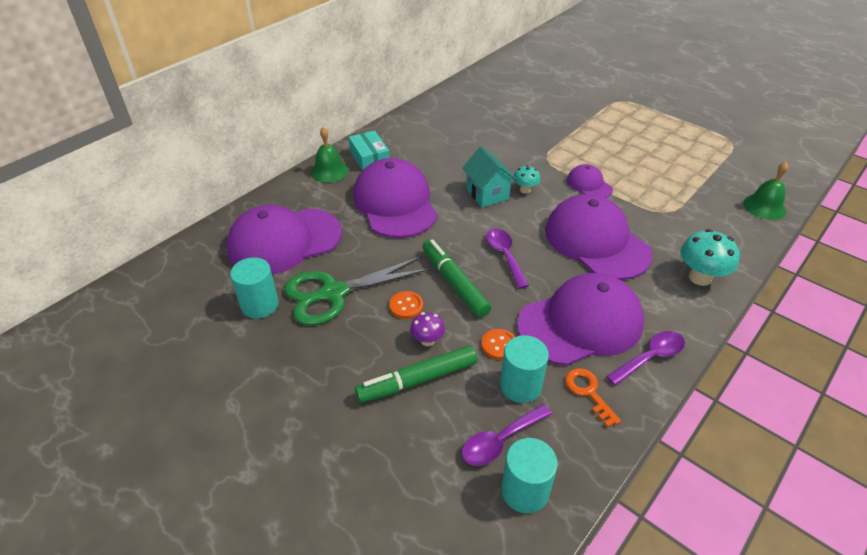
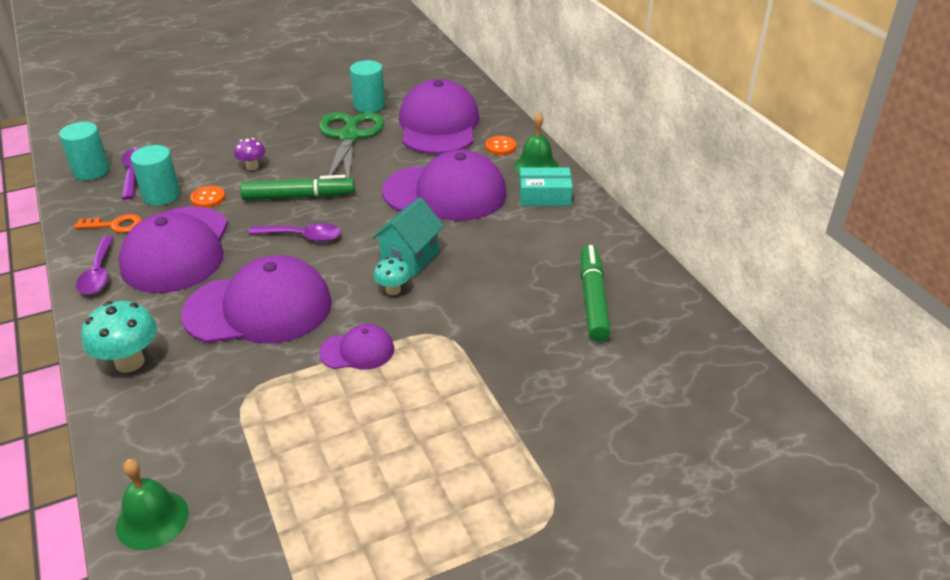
camera: 115 degrees right, 5 degrees down
(406, 306) = (299, 166): orange button -> orange button (500, 147)
(417, 380) = (222, 153): green marker -> green marker (593, 299)
(487, 194) = (410, 258): turquoise house -> turquoise house turned 60 degrees counterclockwise

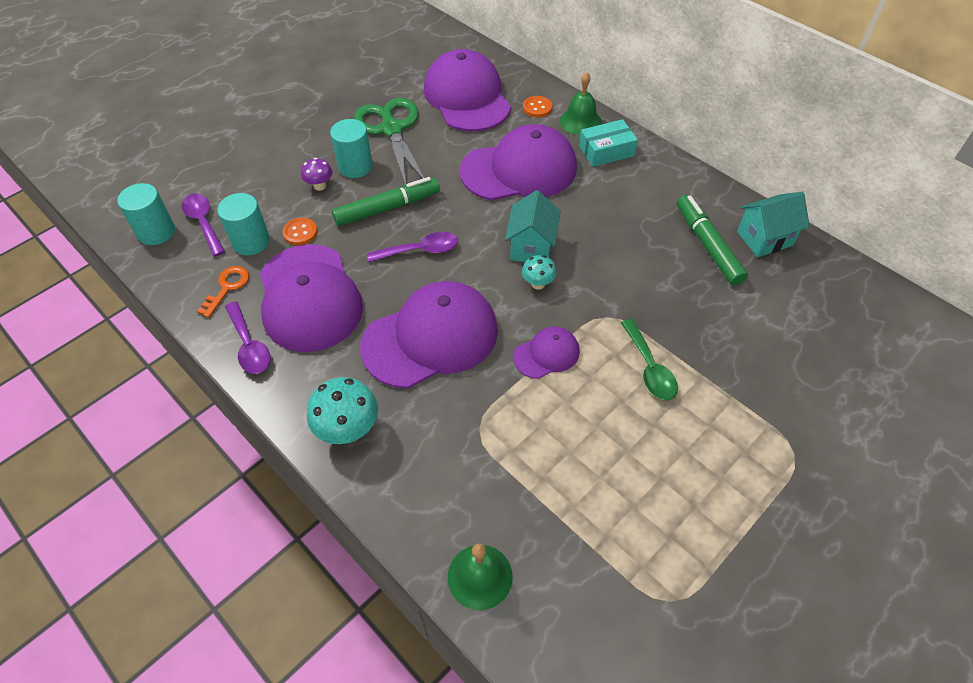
camera: 20 degrees left, 15 degrees up
(115, 225) = (227, 287): orange key -> orange key turned 45 degrees counterclockwise
(369, 105) = (387, 89): turquoise cylinder -> turquoise cylinder (355, 166)
(452, 390) = (649, 368): none -> green spoon
(660, 308) = (764, 239): none -> turquoise house

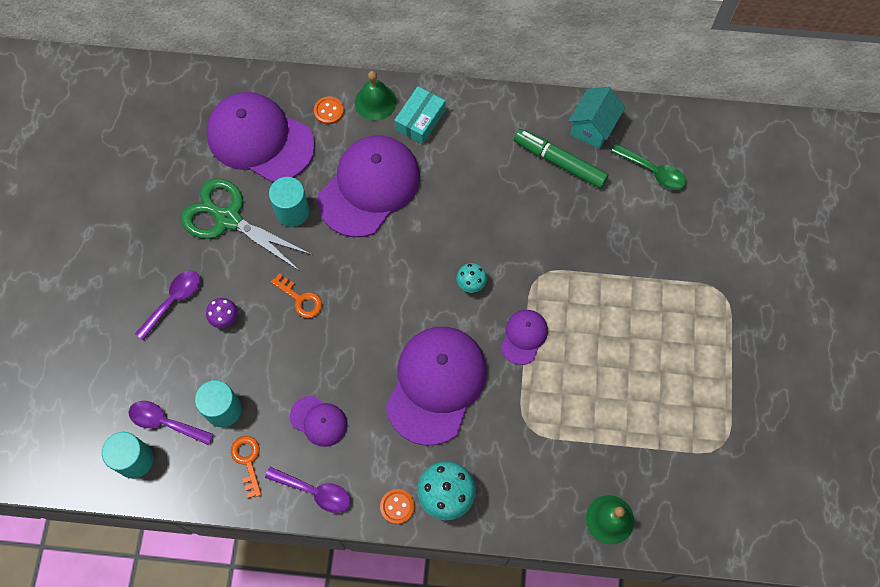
camera: 40 degrees left, 15 degrees up
(300, 232) = (254, 372): orange button -> orange button (397, 506)
(309, 298) = (319, 421): purple cap -> purple cap, size x0.48
(355, 166) = (235, 278): turquoise cylinder -> turquoise cylinder (292, 211)
(387, 208) = (300, 299): green marker -> orange key
(420, 250) = (362, 319): purple spoon -> purple spoon (173, 301)
(531, 247) = (440, 254): turquoise house -> none
(649, 368) = (596, 296): green spoon -> green spoon (653, 171)

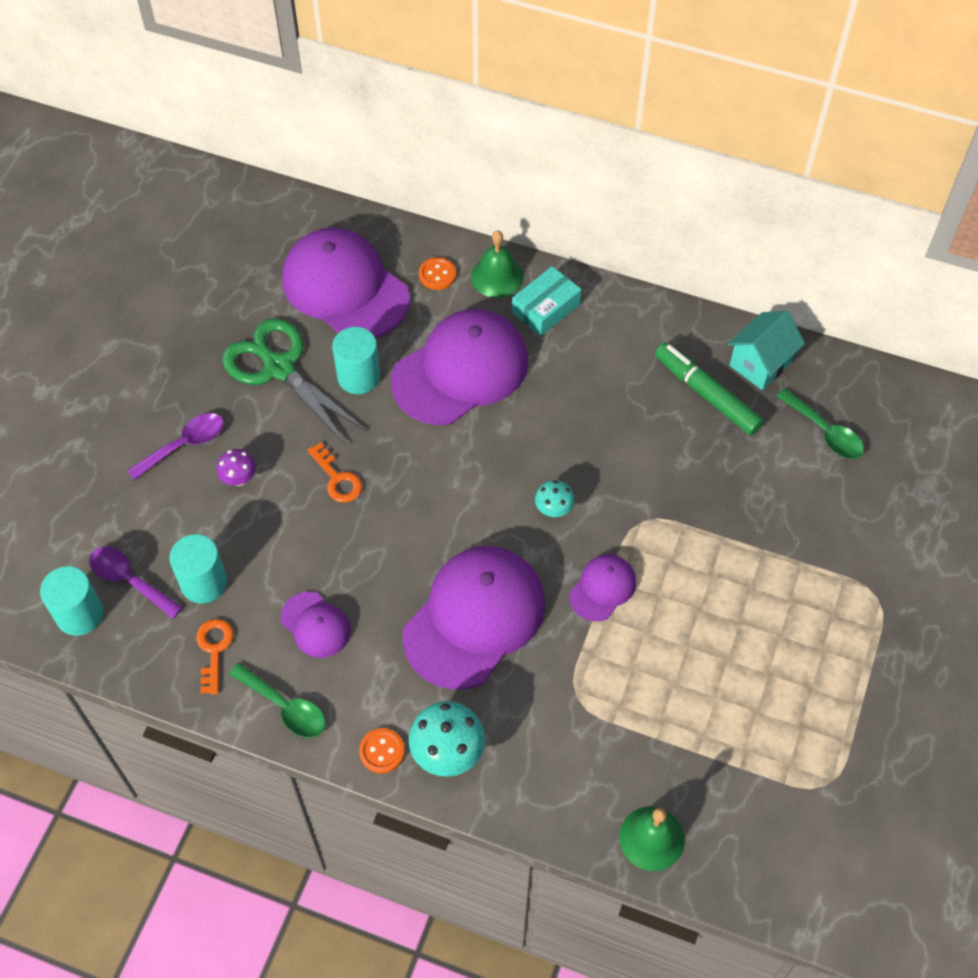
camera: 15 degrees right, 10 degrees down
(315, 491) = (285, 707): purple spoon -> green spoon

